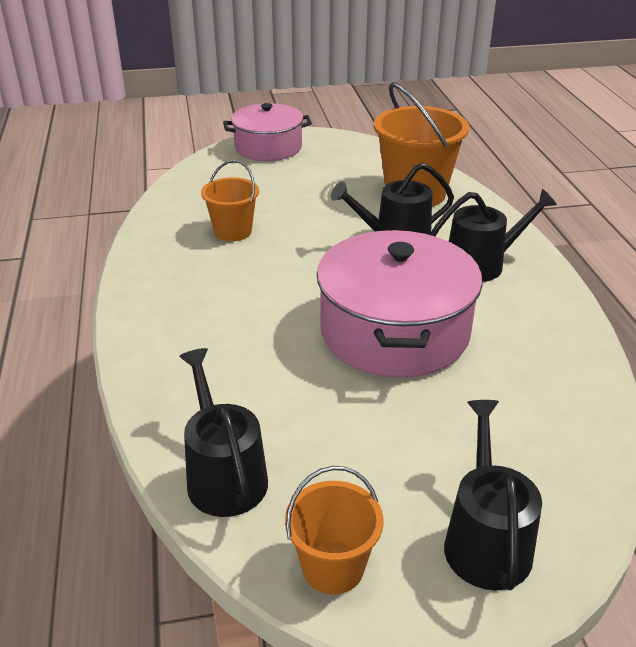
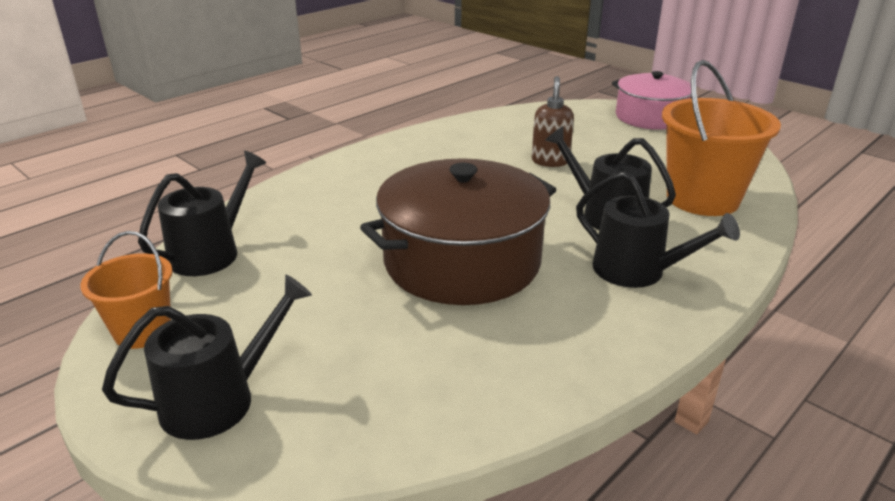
camera: 55 degrees right, 5 degrees down
(233, 231) = (504, 150): orange bucket -> none
(282, 221) = (550, 161): none -> brown soap dispenser
(394, 331) = (462, 261): pink pot -> brown pot

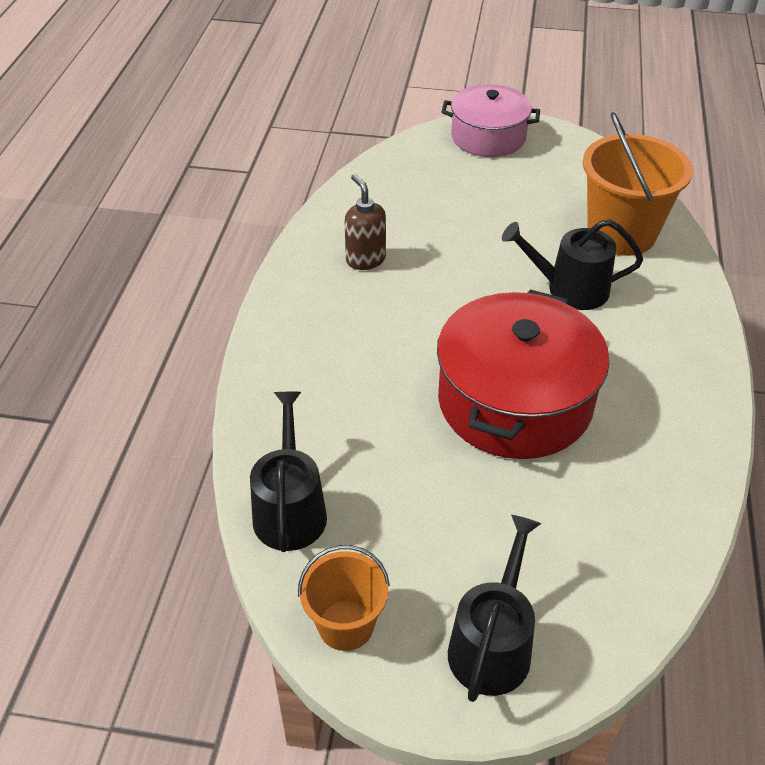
camera: 35 degrees left, 15 degrees up
(462, 261) = (514, 401): brown pot -> red pot
(550, 161) = (461, 239): brown soap dispenser -> brown soap dispenser (365, 259)
(637, 271) = (647, 343): black watering can -> none

